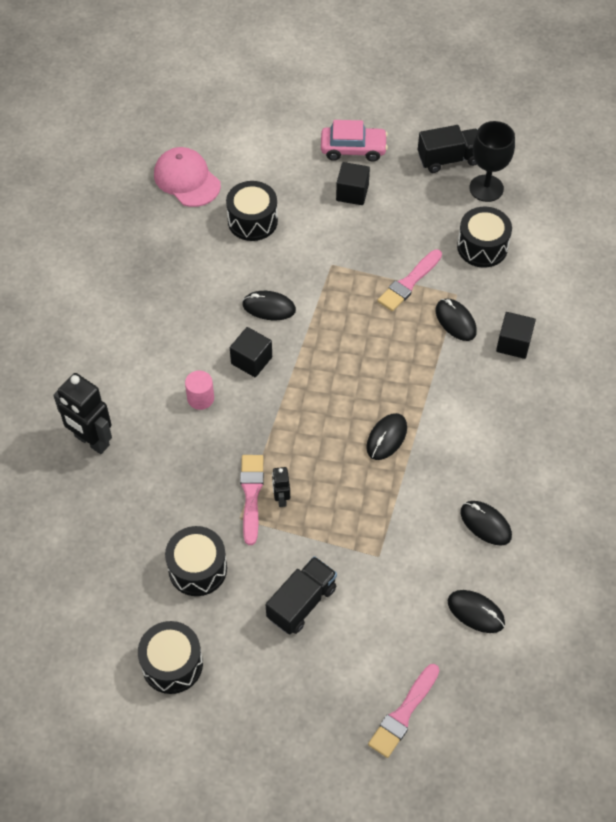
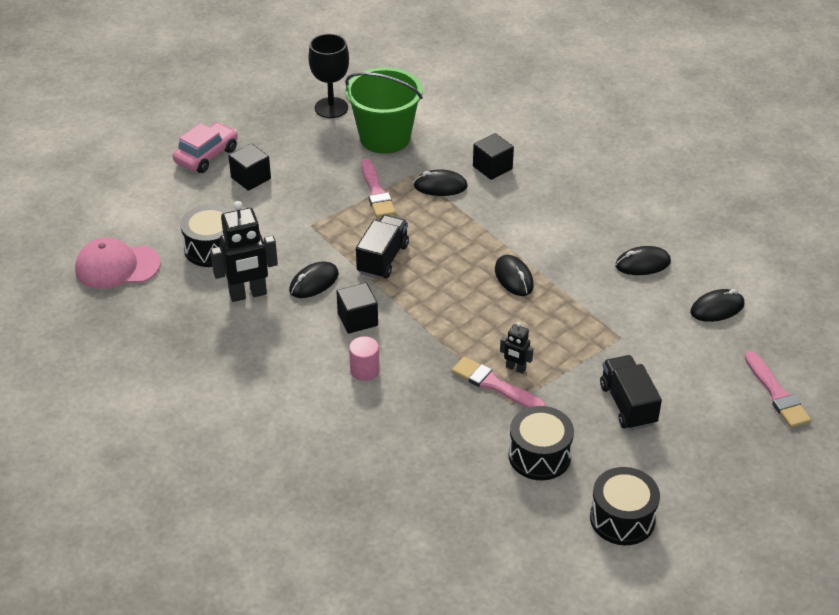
camera: 55 degrees left, 15 degrees down
(91, 441) = (338, 466): black robot -> black robot (248, 294)
(449, 159) = (280, 112): black truck -> black truck (383, 259)
(482, 247) = (385, 138): black drum -> green bucket

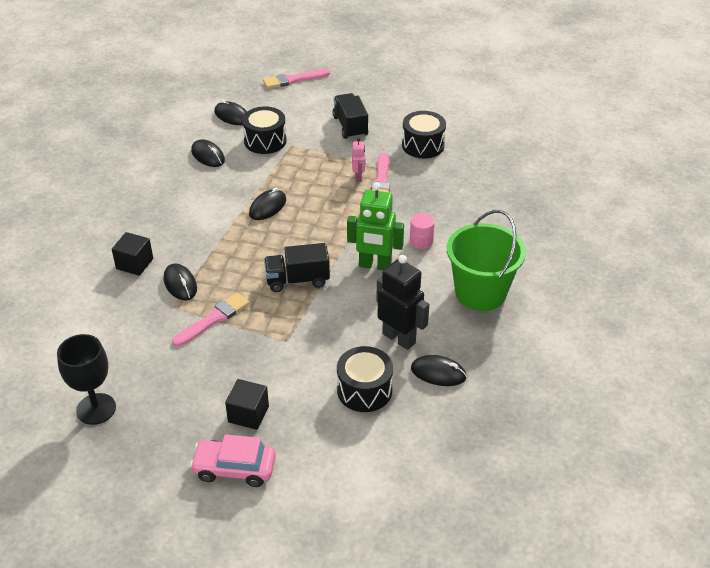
camera: 120 degrees left, 0 degrees up
(117, 267) = (438, 443): pink cap -> none
(314, 283) = (355, 306): black mouse -> black mouse (438, 373)
(357, 319) = (375, 265): black cube -> green robot
(385, 138) = (127, 347): green bucket -> green bucket (480, 293)
(515, 368) = (358, 177): black robot -> pink robot
(622, 518) = (439, 105): black drum -> black drum (265, 141)
(628, 405) = (350, 126): black truck -> black truck turned 120 degrees clockwise
(777, 394) = (293, 80): pink brush -> pink brush turned 150 degrees counterclockwise

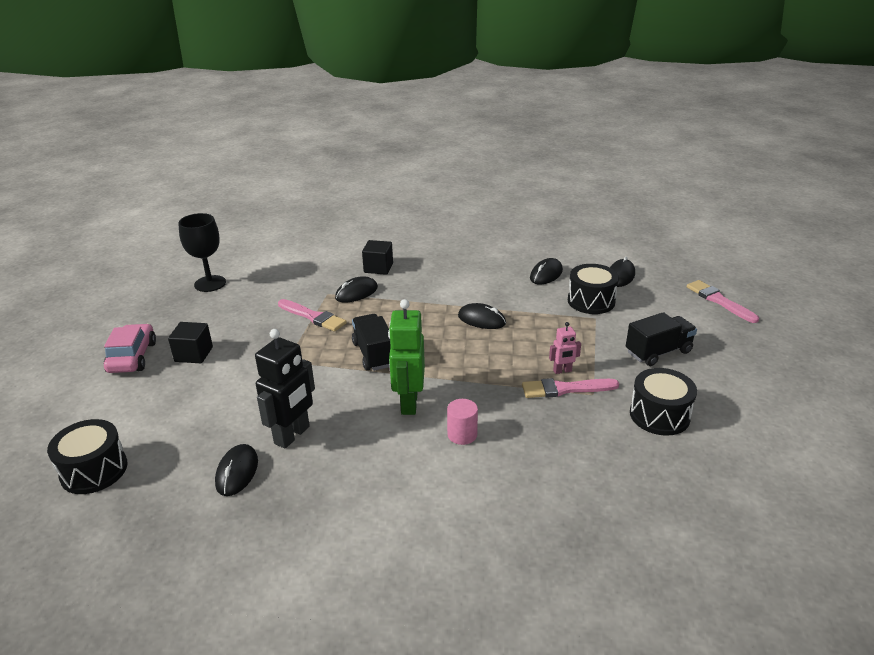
camera: 80 degrees right, 10 degrees down
(364, 390) = (216, 419): black drum -> black drum (94, 470)
(480, 293) = (377, 498): green bucket -> none

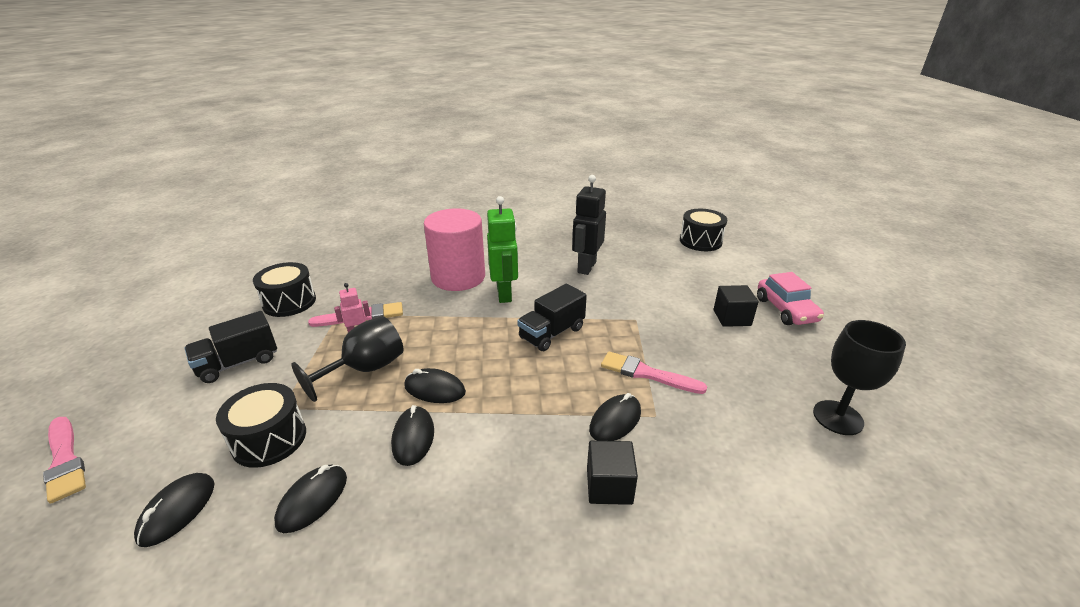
camera: 170 degrees right, 0 degrees up
(237, 472) = (608, 247): black mouse -> black mouse (413, 438)
(374, 354) = (552, 333): black truck -> black truck turned 75 degrees clockwise
(462, 434) = (458, 277): pink cylinder -> pink cylinder, size x2.34
(542, 338) = (365, 369): none -> black goblet

